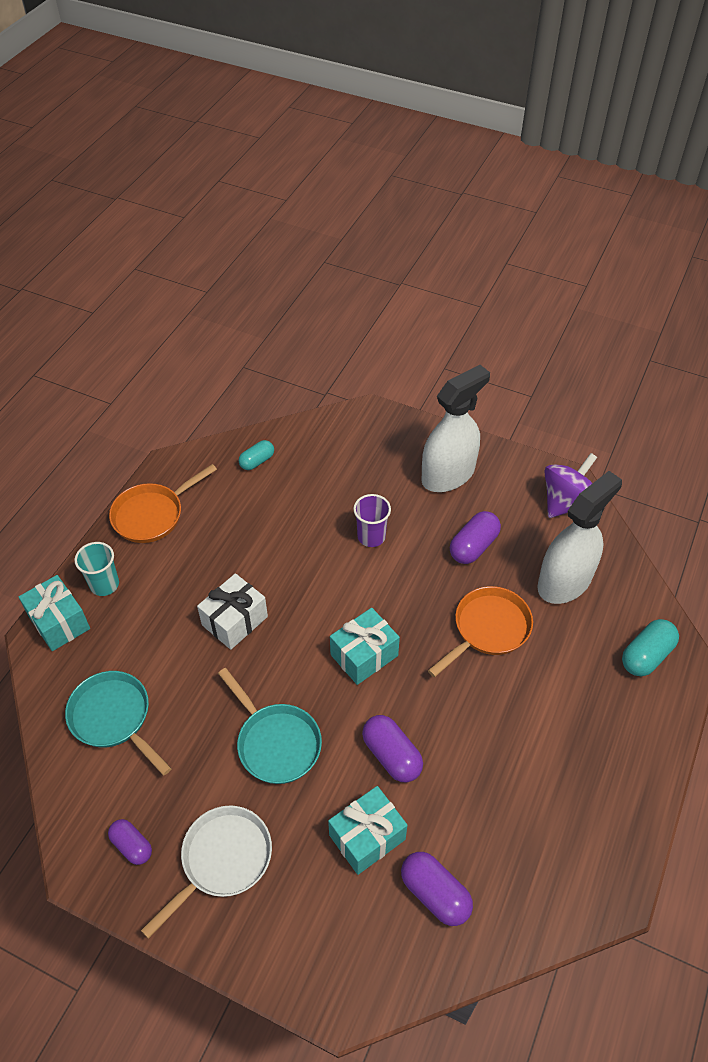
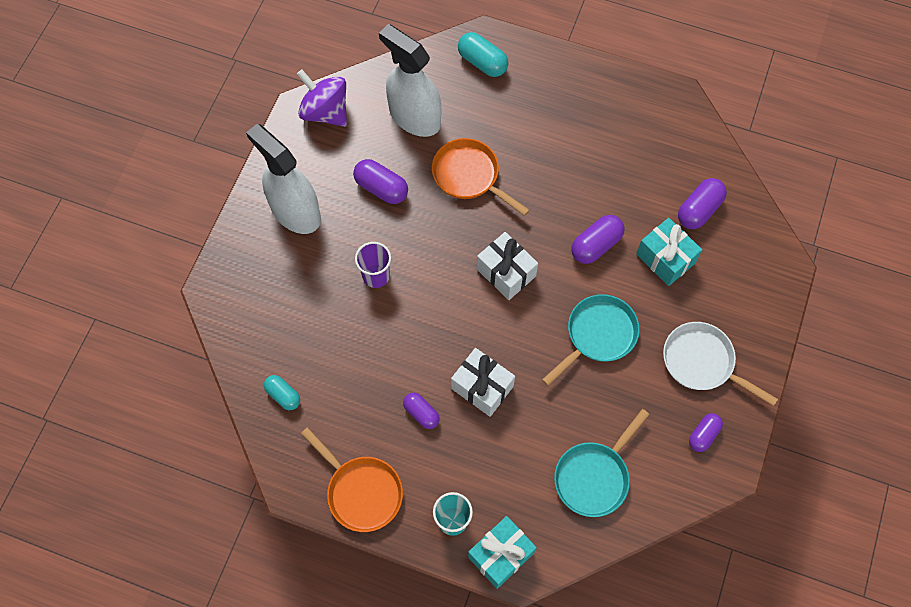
camera: 95 degrees left, 15 degrees up
(218, 566) = (421, 413): none -> purple capsule
(364, 655) = (506, 272): turquoise gift -> white gift

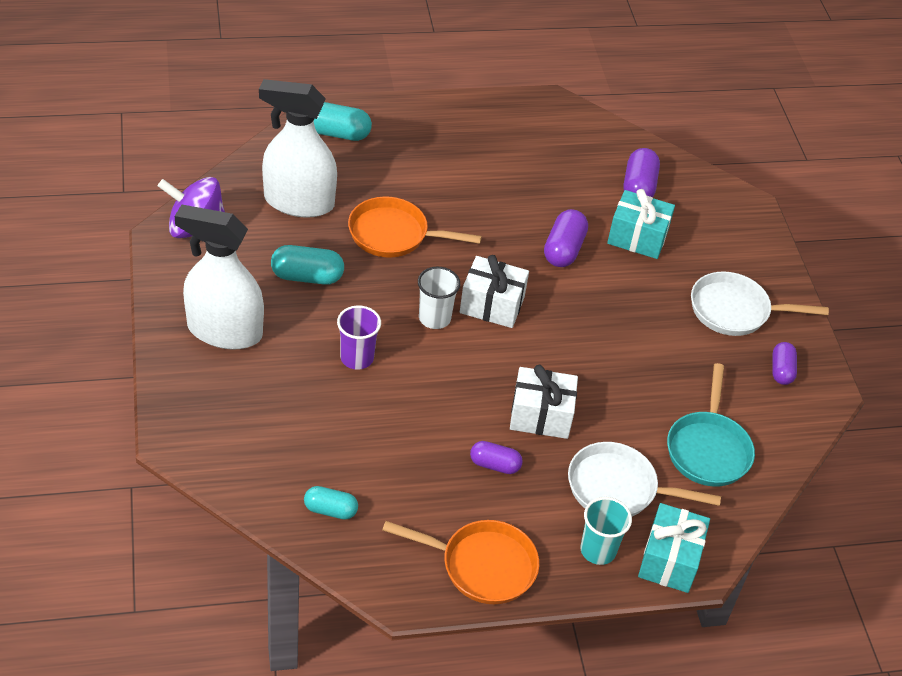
camera: 35 degrees left, 20 degrees down
(381, 188) = (307, 277): purple capsule -> turquoise capsule
(454, 265) = (434, 318): none -> white cup
(501, 476) = (618, 488): none -> white pan
(598, 335) = (621, 325): turquoise pan -> none

